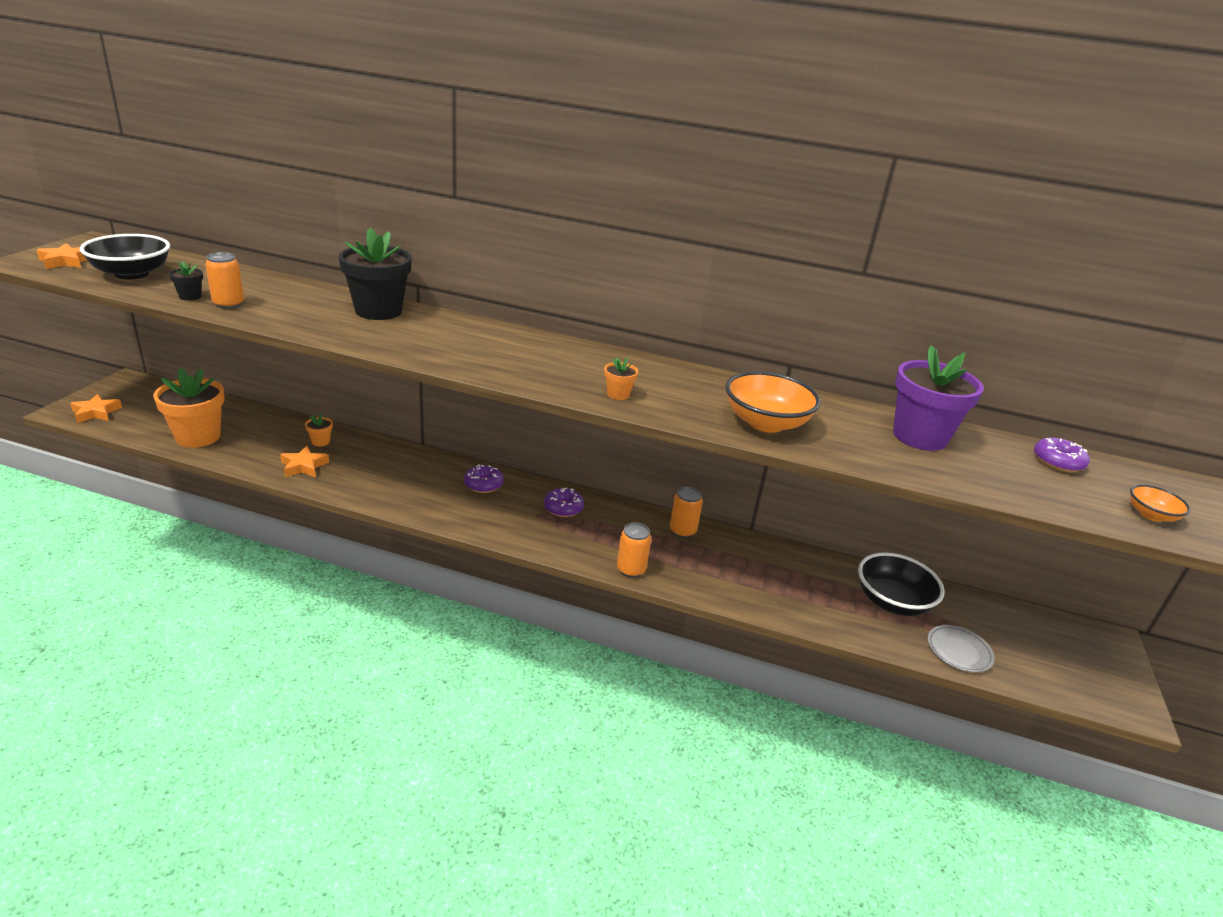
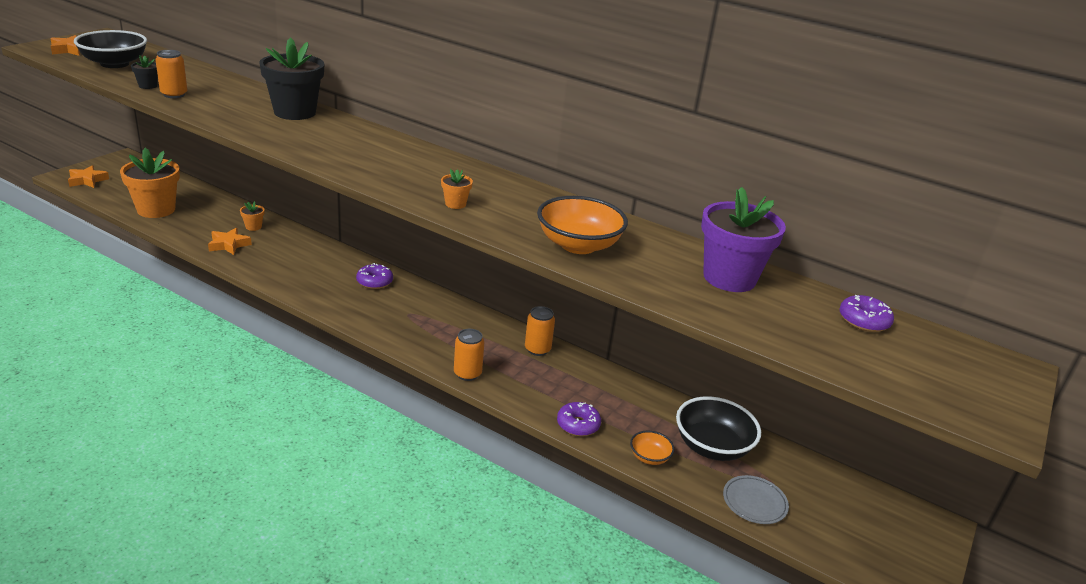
camera: 15 degrees right, 0 degrees up
(563, 508) = (435, 312): purple donut -> purple donut (578, 425)
(1151, 515) = (923, 382): orange bowl -> orange bowl (649, 457)

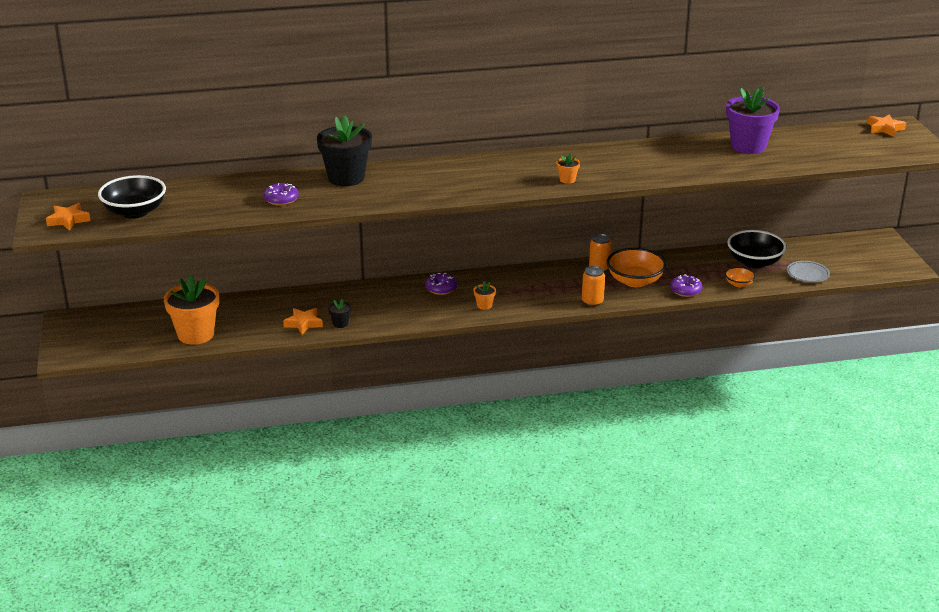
camera: 40 degrees left, 0 degrees up
(87, 180) = (88, 348): orange star -> orange star (885, 128)
(148, 86) = (210, 213): black flower pot -> black flower pot (340, 323)
(174, 94) = (245, 208): orange can -> none
(253, 227) = (289, 304): orange flower pot -> orange flower pot (484, 305)
(578, 245) = (663, 167): orange bowl -> orange bowl (635, 281)
(863, 321) = (826, 135): purple donut -> purple donut (281, 199)

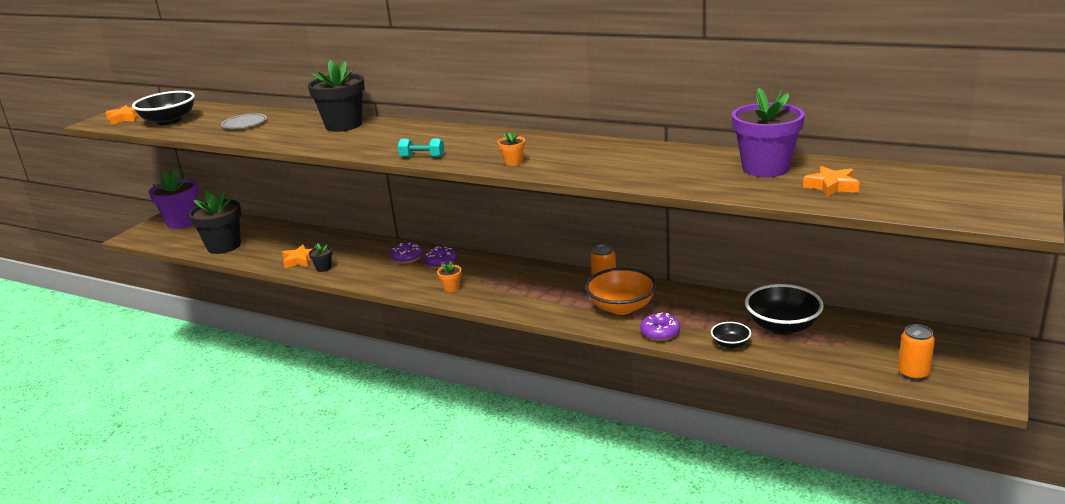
camera: 40 degrees right, 5 degrees down
(95, 326) = (182, 222): none -> purple flower pot
(196, 334) = (224, 246): orange flower pot -> black flower pot
(281, 199) = (268, 131): purple donut -> purple donut (407, 258)
(484, 191) = (422, 157): none -> turquoise dumbbell
(592, 302) = (550, 314): orange can -> orange can (913, 373)
(739, 284) = (730, 344): orange bowl -> black bowl
(807, 274) = (832, 359): grey plate -> grey plate (244, 124)
(885, 128) = (990, 183): orange star -> orange star (831, 186)

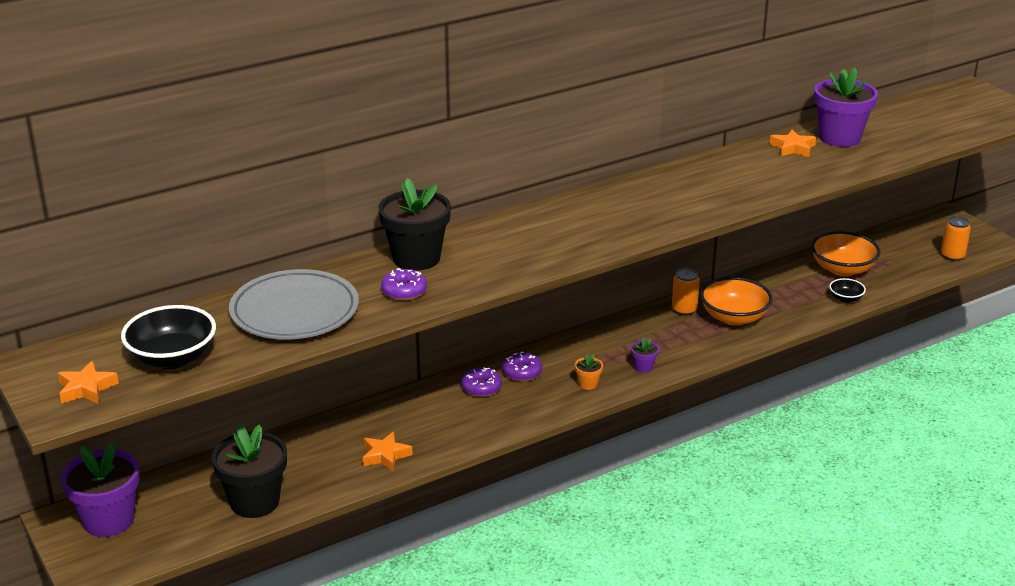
camera: 60 degrees left, 5 degrees up
(244, 124) = (294, 311): grey plate -> grey plate, size x2.02
(323, 268) = (431, 445): black flower pot -> none
(422, 157) = (598, 246): turquoise dumbbell -> none
(498, 298) = (643, 367): none -> purple flower pot
(513, 162) = (680, 213): orange flower pot -> none
(660, 333) = (796, 318): purple donut -> purple donut (404, 291)
(782, 326) = (842, 269): black bowl -> orange bowl
(831, 186) = (903, 133): orange star -> orange star (793, 148)

